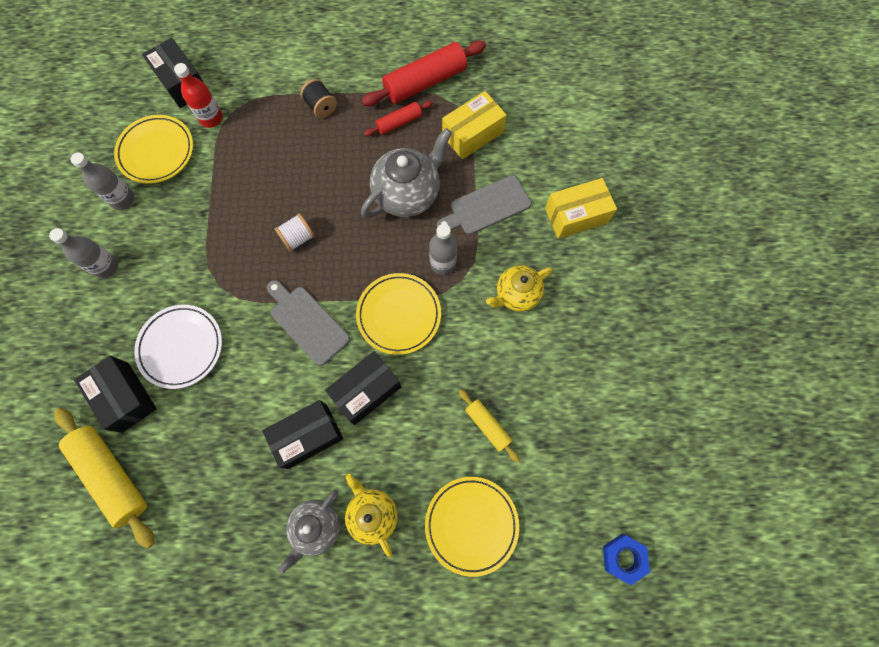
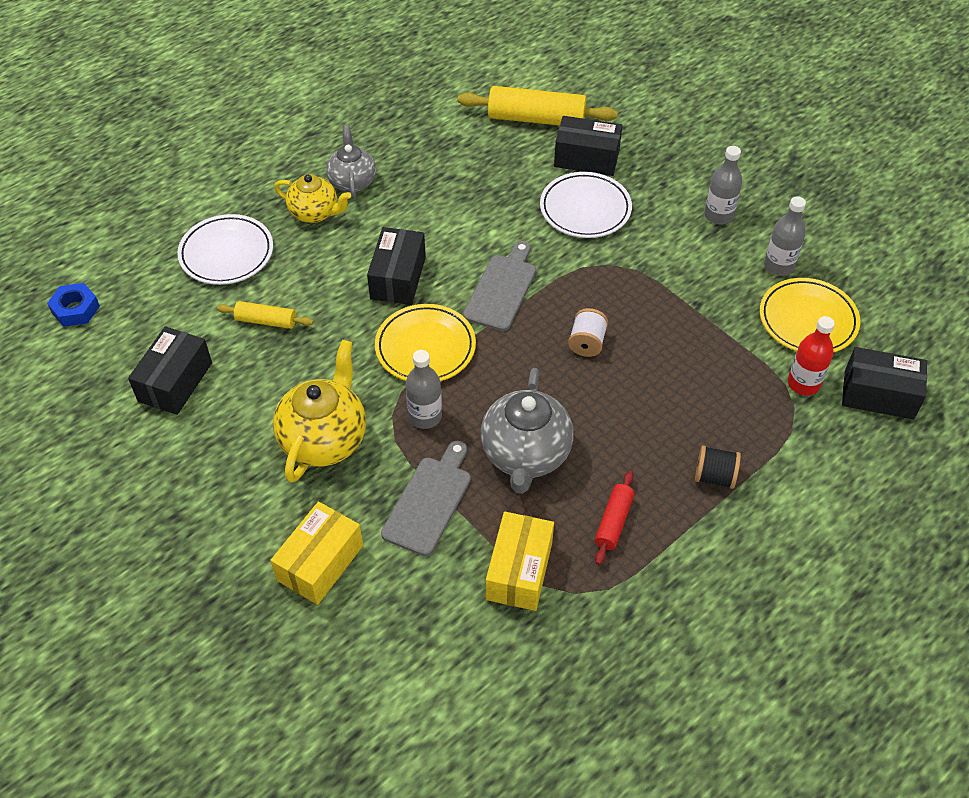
camera: 140 degrees right, 20 degrees down
(307, 322) = (502, 289): grey cutting board -> grey cutting board turned 75 degrees counterclockwise
(307, 436) = (416, 223): black box -> black box (175, 382)
(425, 82) = (636, 593): red rolling pin -> none
(471, 524) = (226, 253): yellow plate -> white plate
(516, 294) = (324, 439): yellow teapot -> yellow teapot, size x1.55

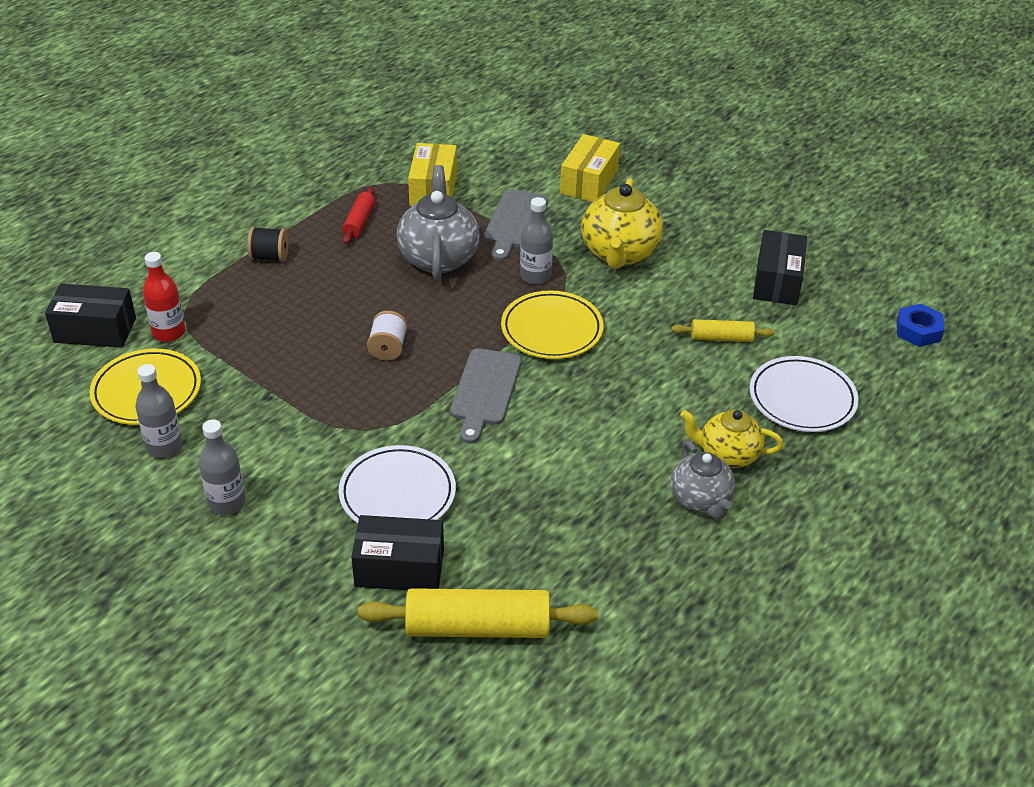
camera: 170 degrees right, 10 degrees down
(398, 278) = (602, 391): black box -> none

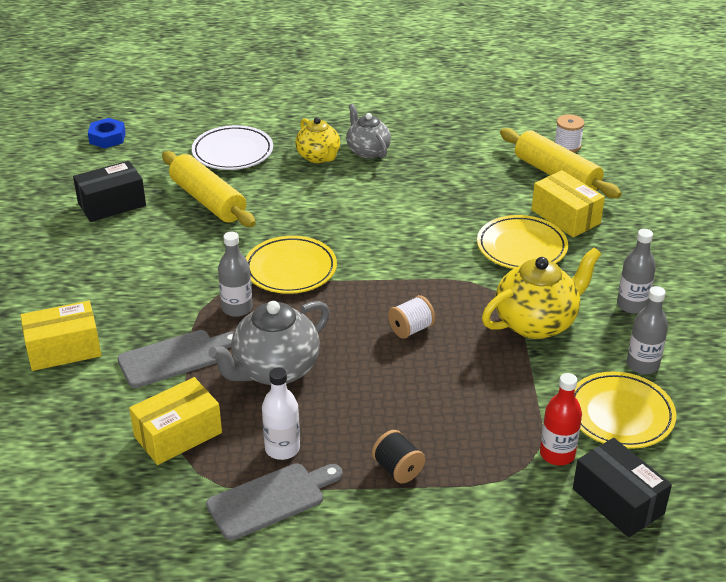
camera: 130 degrees left, 5 degrees down
(359, 222) = (282, 448): red rolling pin -> white bottle
(397, 494) = (521, 247): white plate -> yellow plate
(399, 568) = (565, 217): black box -> yellow box
(485, 391) = (390, 264): grey cutting board -> grey cutting board (271, 499)
(523, 693) = (567, 145): none -> white spool
(619, 253) = (157, 284): yellow teapot -> yellow teapot (536, 323)
(701, 500) = (367, 151): grey teapot -> grey teapot turned 60 degrees counterclockwise
(721, 338) = (208, 200): yellow rolling pin -> yellow rolling pin, size x1.86

